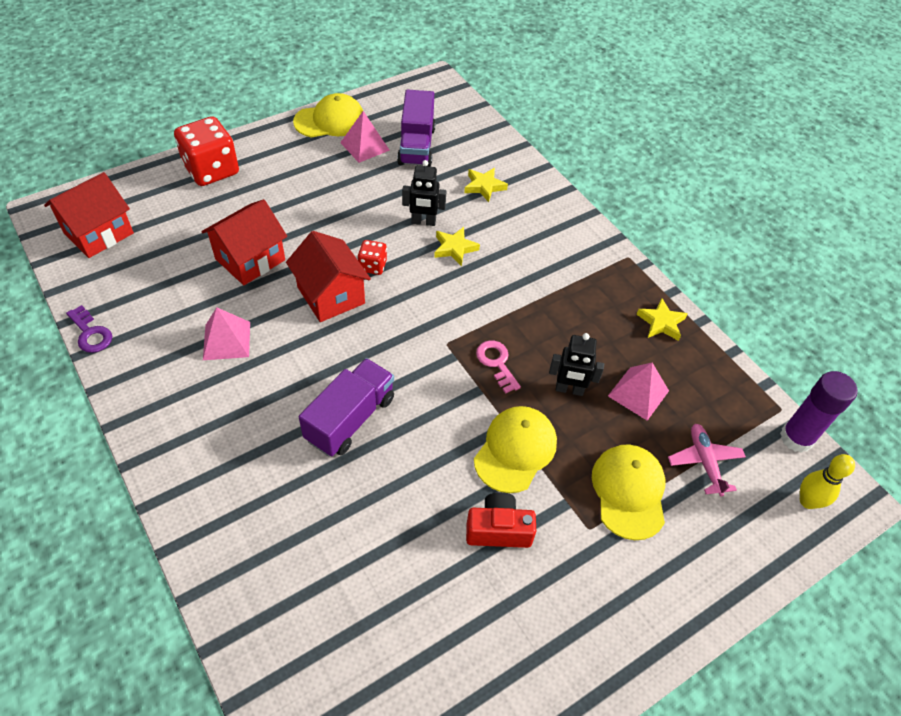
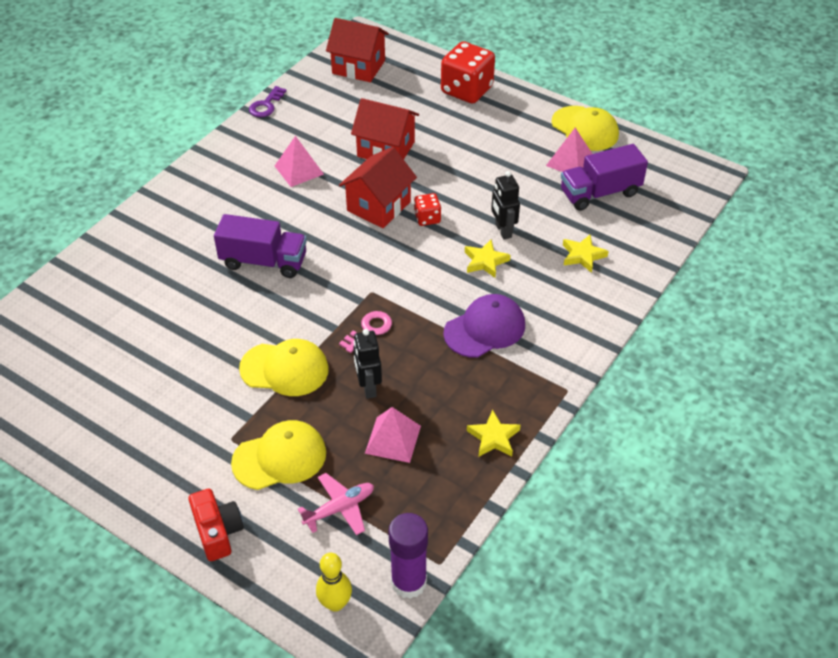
camera: 70 degrees right, 5 degrees down
(498, 529) = (204, 380): red camera -> red camera (218, 532)
(536, 280) = (485, 329): none -> purple cap

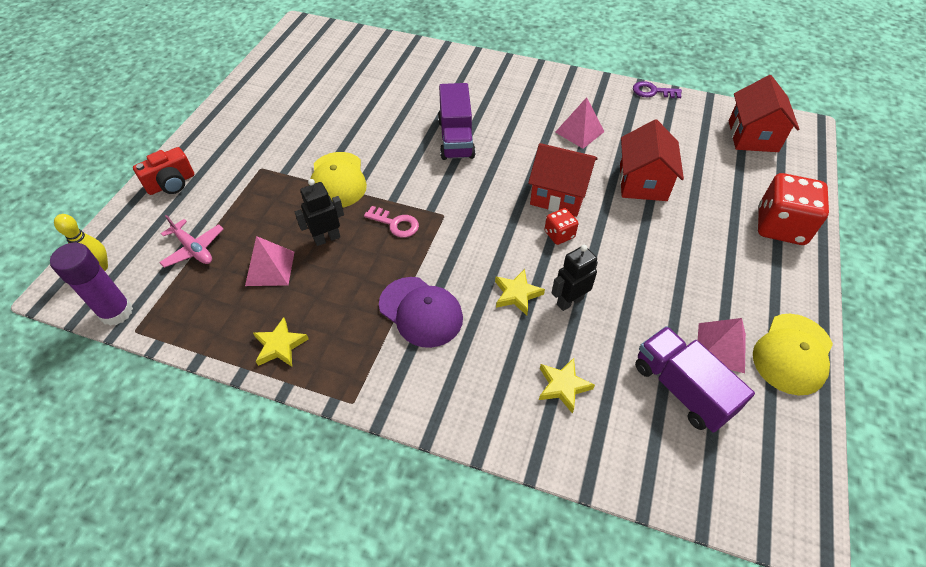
camera: 75 degrees right, 5 degrees up
(280, 457) = (244, 200): yellow cap -> none

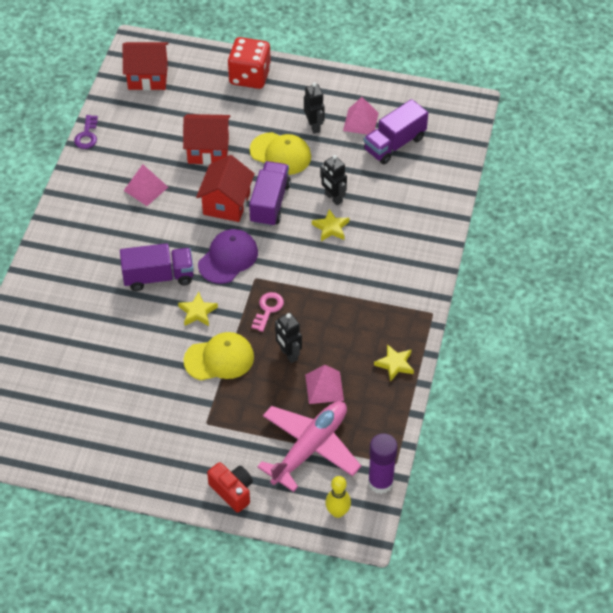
camera: 95 degrees left, 0 degrees up
(194, 249) = (310, 448): pink plane -> pink plane, size x1.93
(421, 312) = (354, 283): purple cap -> purple cap (228, 258)
(559, 234) = (270, 203): red dice -> purple truck
(563, 386) = (402, 202): yellow star -> yellow star (197, 312)
(701, 289) = (314, 126): none -> black robot
(792, 354) = (360, 88): yellow cap -> yellow cap (280, 154)

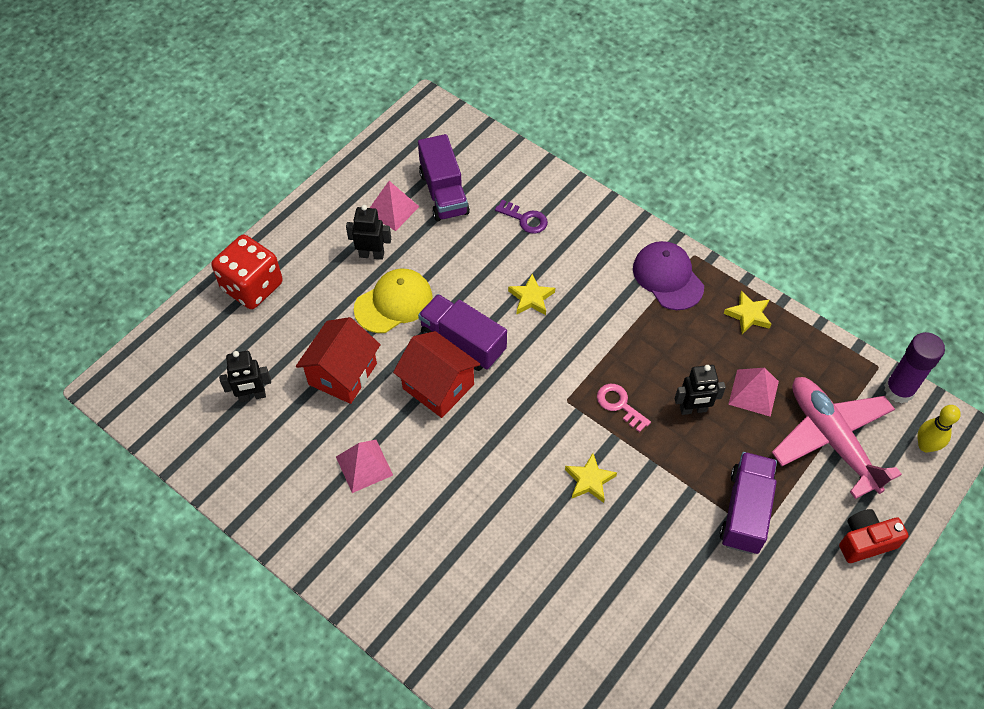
camera: 65 degrees left, 5 degrees up
(87, 135) = (231, 502): purple key -> purple key (525, 219)
(148, 77) = (177, 394): red house -> none
(158, 277) = (514, 503): purple truck -> purple truck (745, 511)
(219, 359) = (670, 483): yellow cap -> none
(228, 258) = (523, 417): purple cap -> purple cap (668, 277)
(333, 198) = (489, 278): black robot -> black robot (252, 396)

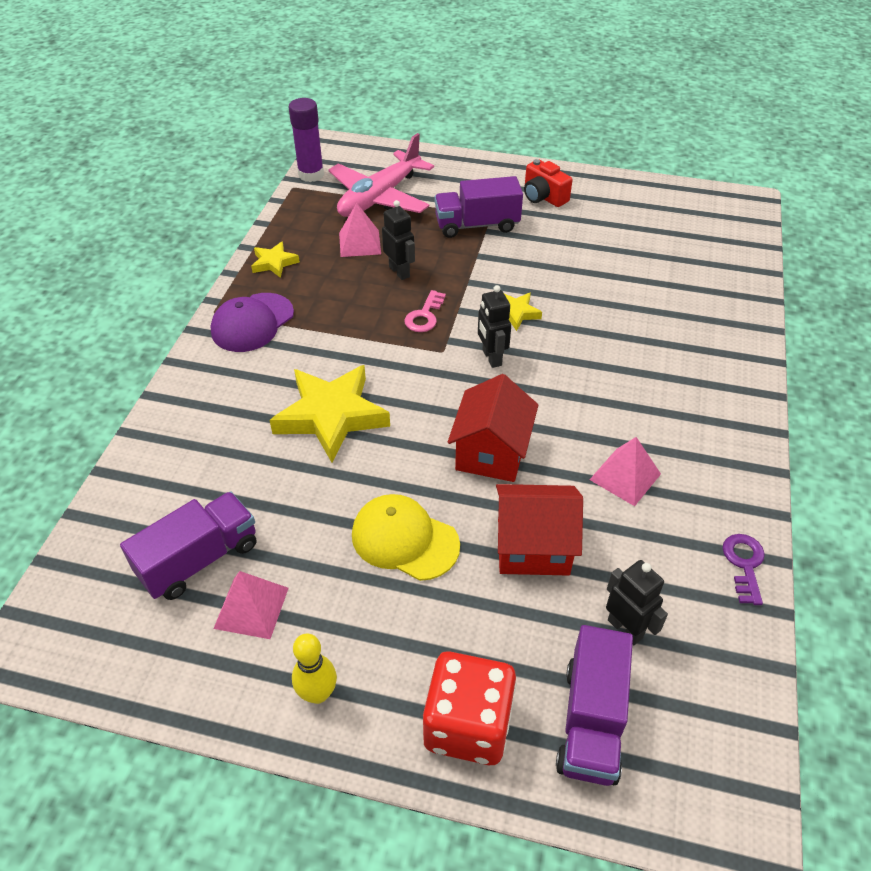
camera: 115 degrees left, 10 degrees down
(371, 254) = (341, 597): black robot -> black robot (491, 358)
(463, 342) = (423, 452): purple truck -> purple truck (591, 721)
(525, 219) = (215, 459): purple key -> purple key (744, 564)
(531, 298) = (331, 416): yellow star -> yellow star, size x2.03
(865, 541) = (458, 169): red camera -> red camera (543, 197)
(925, 445) = (356, 156): yellow bowling pin -> yellow bowling pin (318, 693)

